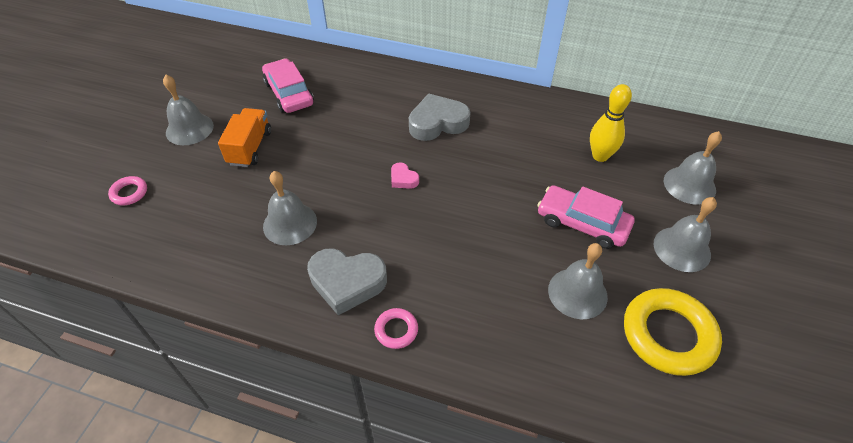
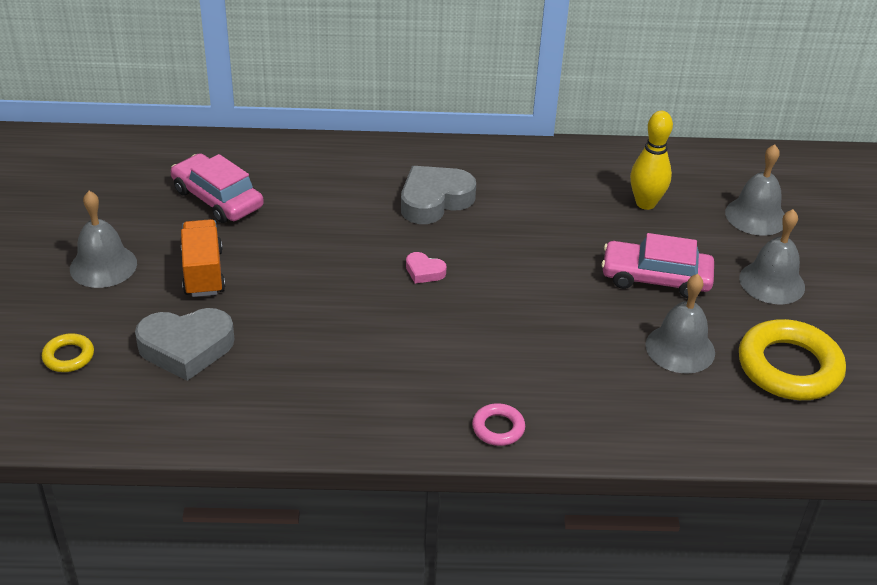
camera: 20 degrees left, 10 degrees down
(129, 193) = (68, 356): pink ring -> yellow ring
(290, 223) = (308, 347): grey bell -> none
(347, 282) = (415, 394): grey heart -> grey heart (186, 348)

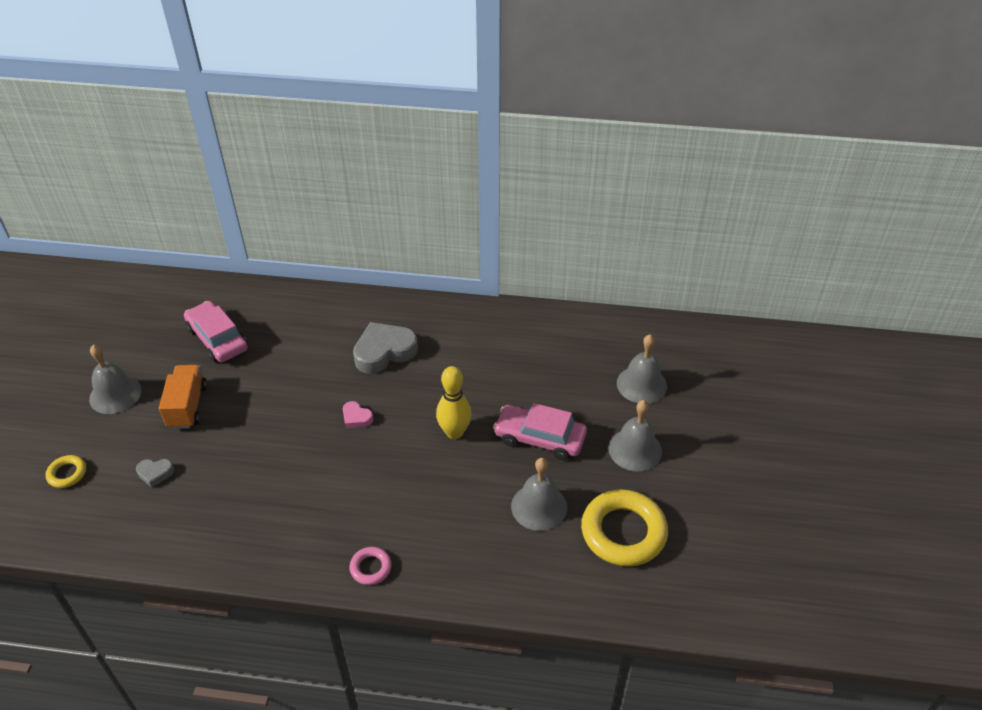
camera: 10 degrees right, 5 degrees up
(186, 348) = (155, 473): grey heart -> grey heart, size x0.48
(645, 203) = (553, 366): yellow bowling pin -> yellow bowling pin (454, 432)

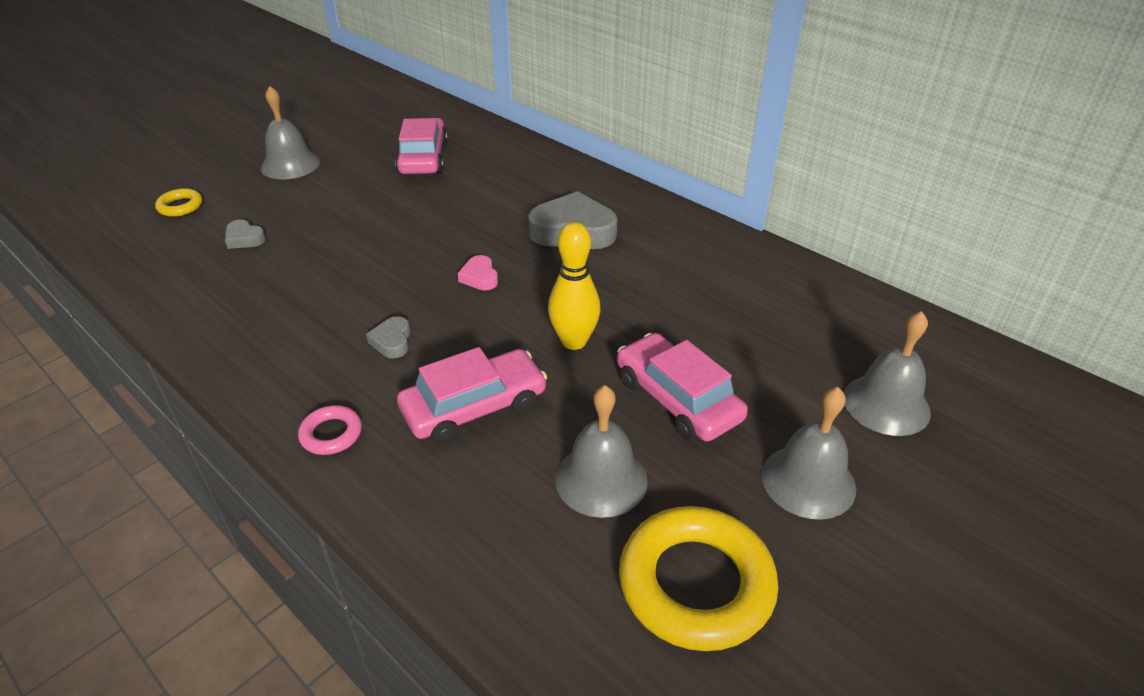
camera: 35 degrees right, 5 degrees down
(187, 406) = (335, 198): orange truck -> none
(346, 492) = (392, 341): none -> grey heart
(436, 505) = (474, 406): none -> pink car

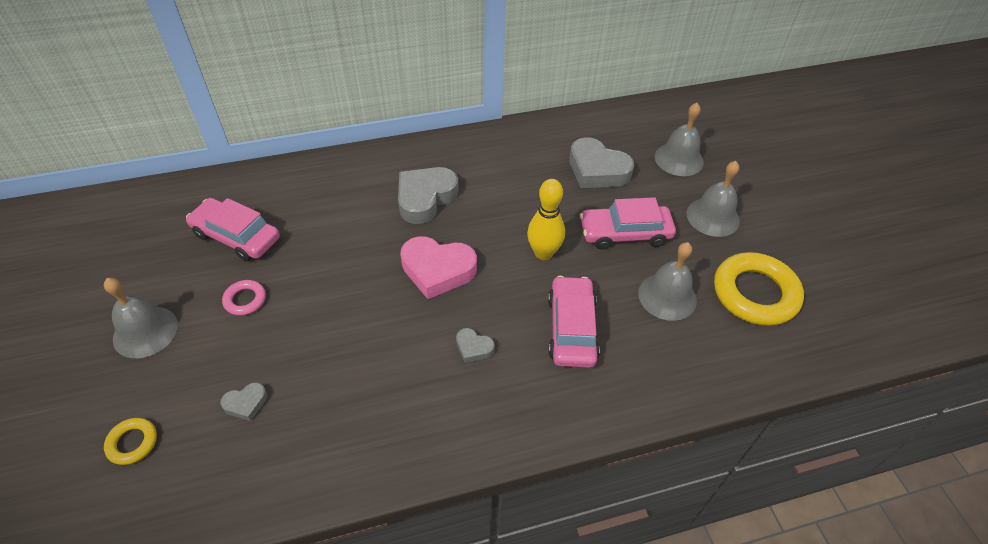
camera: 60 degrees left, 10 degrees up
(331, 434) = (549, 417): pink ring -> pink ring (245, 300)
(479, 277) = (437, 270): pink heart -> pink heart, size x2.07
(765, 334) = (597, 170): none -> grey heart

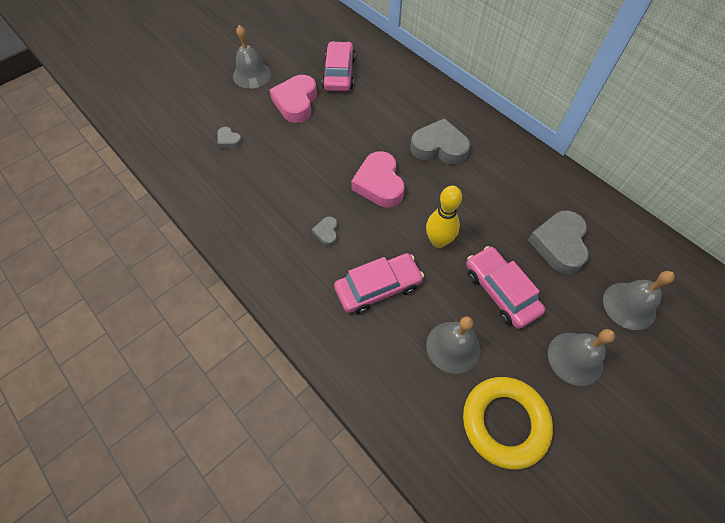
camera: 65 degrees right, 10 degrees up
(132, 443) = (185, 109): yellow ring -> none
(245, 300) = (296, 102): pink ring -> pink heart

